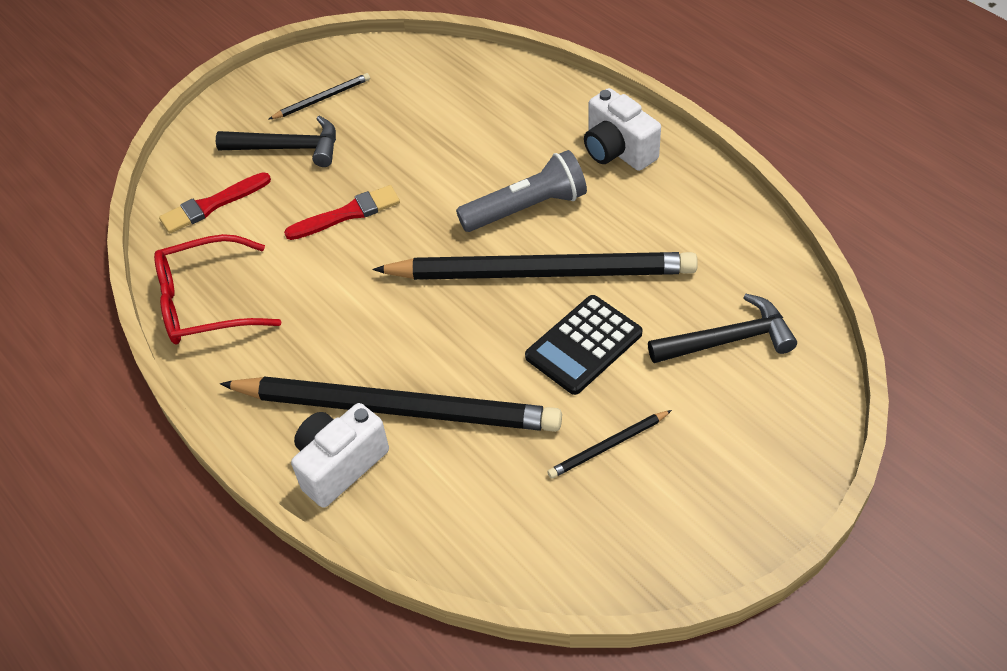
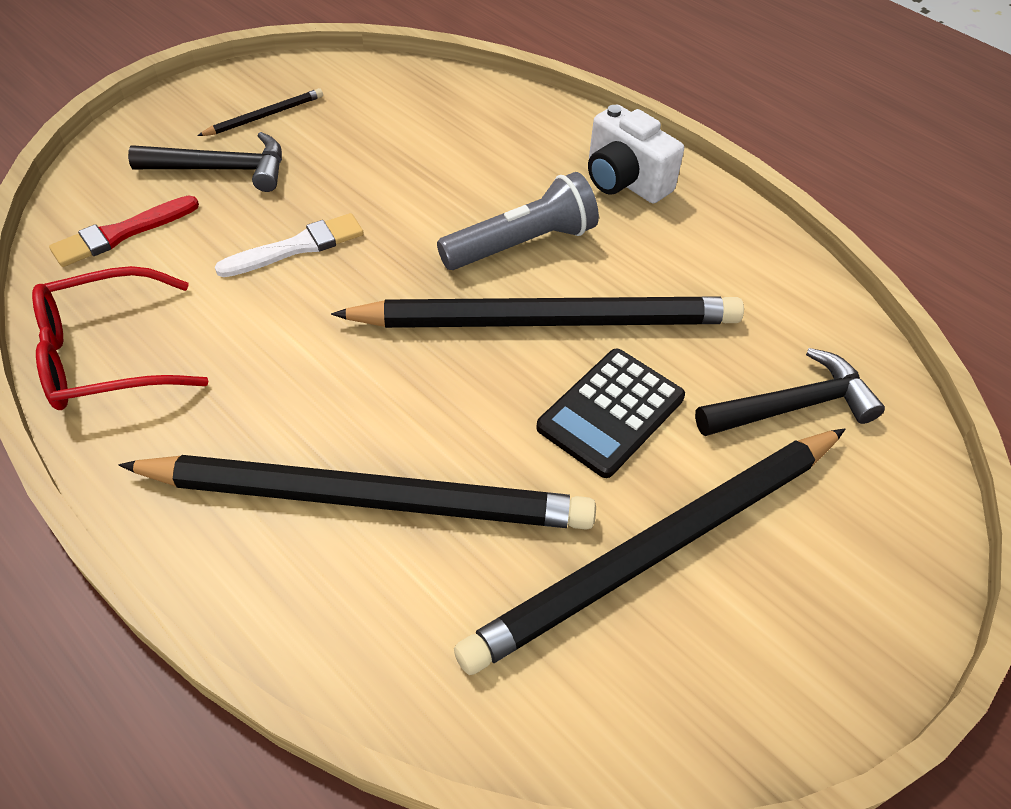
camera: 10 degrees left, 0 degrees up
(340, 465) = (289, 580): white camera -> none
(347, 214) = (297, 247): red brush -> white brush
(608, 446) = (659, 549): black pencil -> black pencil, size x2.49

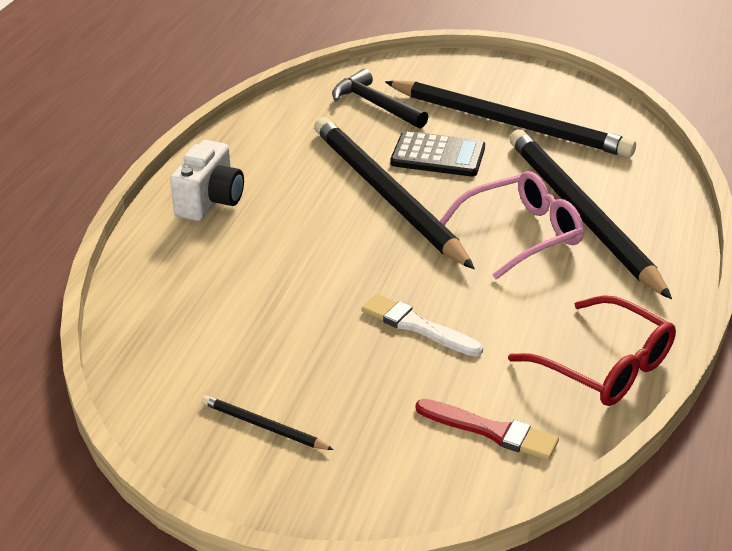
camera: 115 degrees left, 15 degrees down
(221, 169) = (362, 414): black hammer -> none
(375, 409) = (521, 234): none -> pink glasses
(521, 244) = (321, 225): grey flashlight -> none

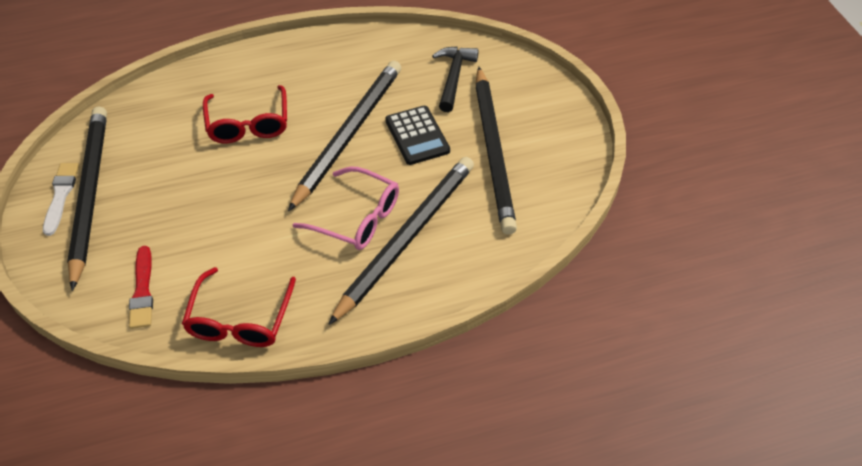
camera: 55 degrees right, 15 degrees up
(210, 201) = (278, 66): white camera -> none
(263, 426) = (89, 194): black pencil -> black pencil, size x2.49
(286, 255) = (248, 124): none -> red glasses
(417, 326) = (220, 213): white brush -> white brush (61, 195)

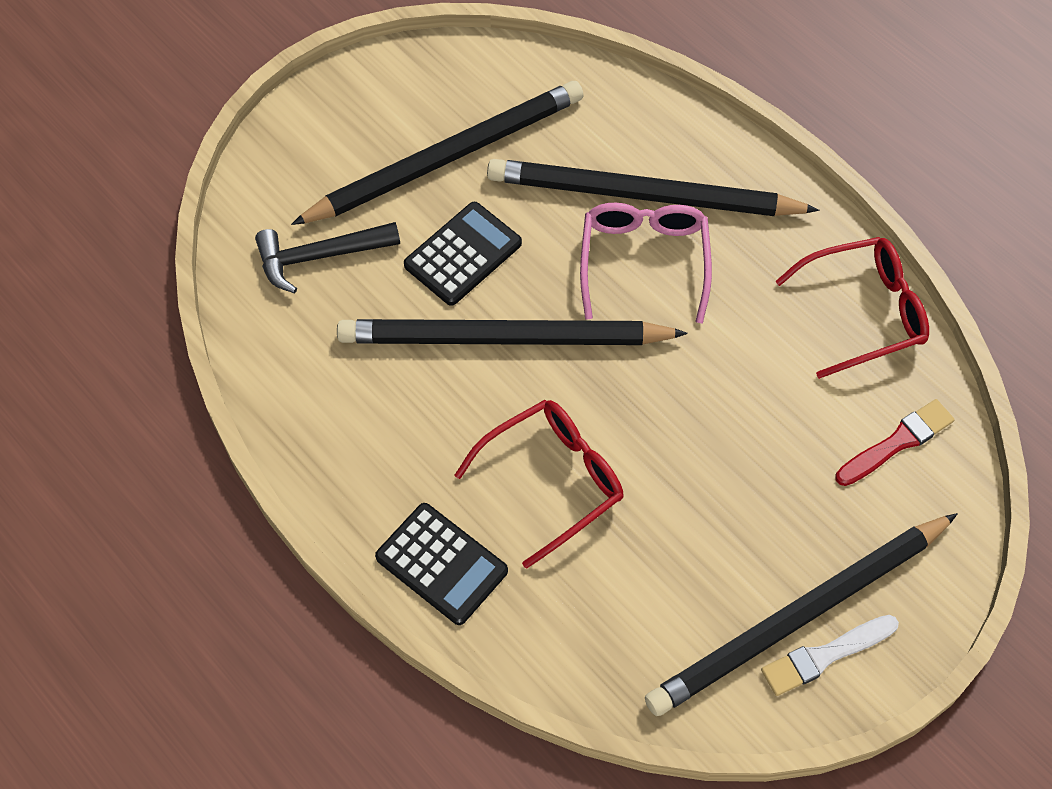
camera: 115 degrees left, 10 degrees up
(239, 69) = (441, 564): none -> black calculator

